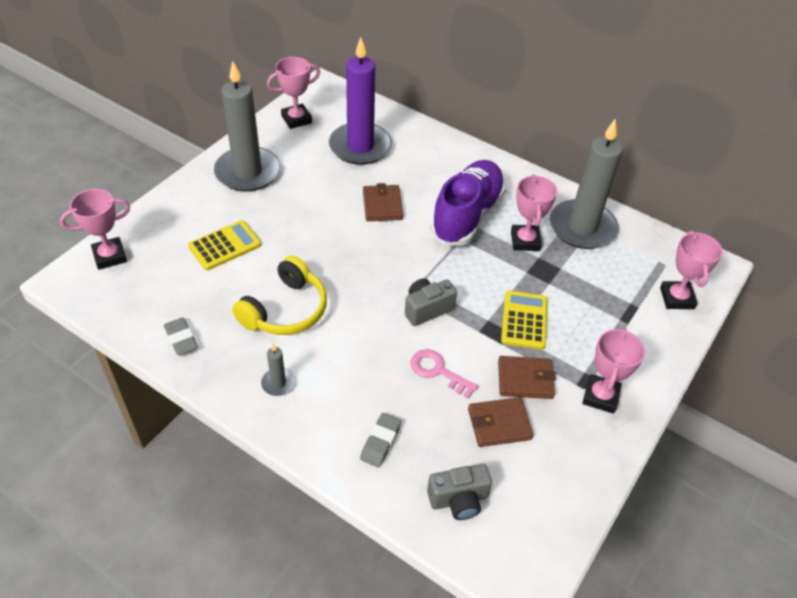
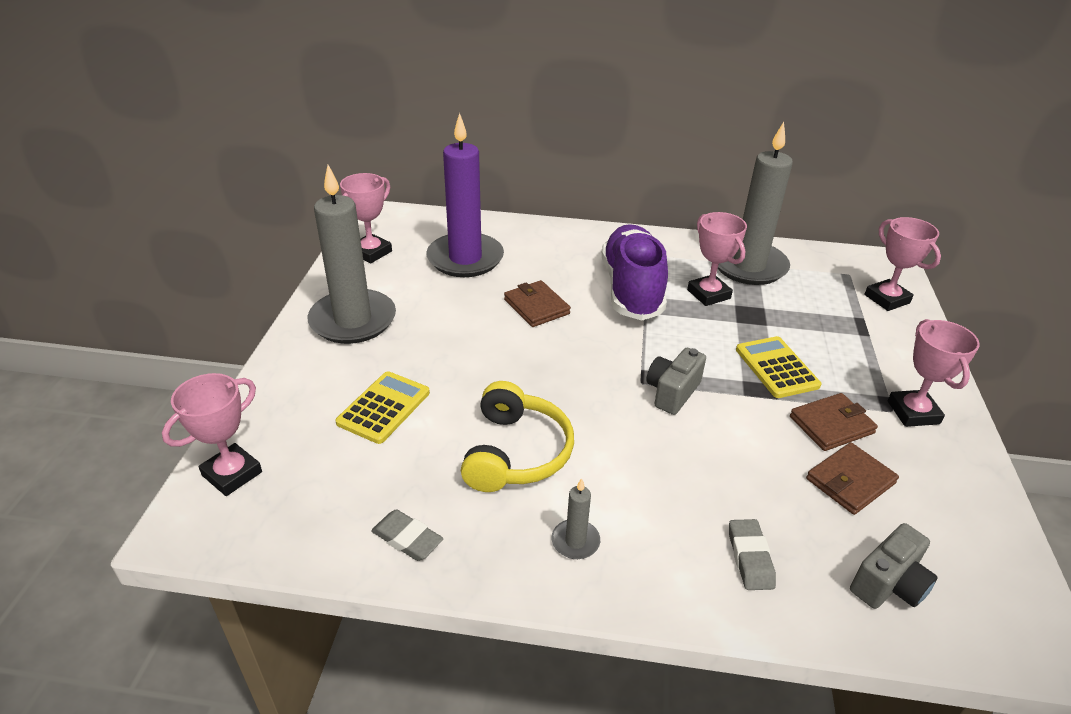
camera: 25 degrees left, 10 degrees down
(438, 371) = (740, 452): pink key -> none

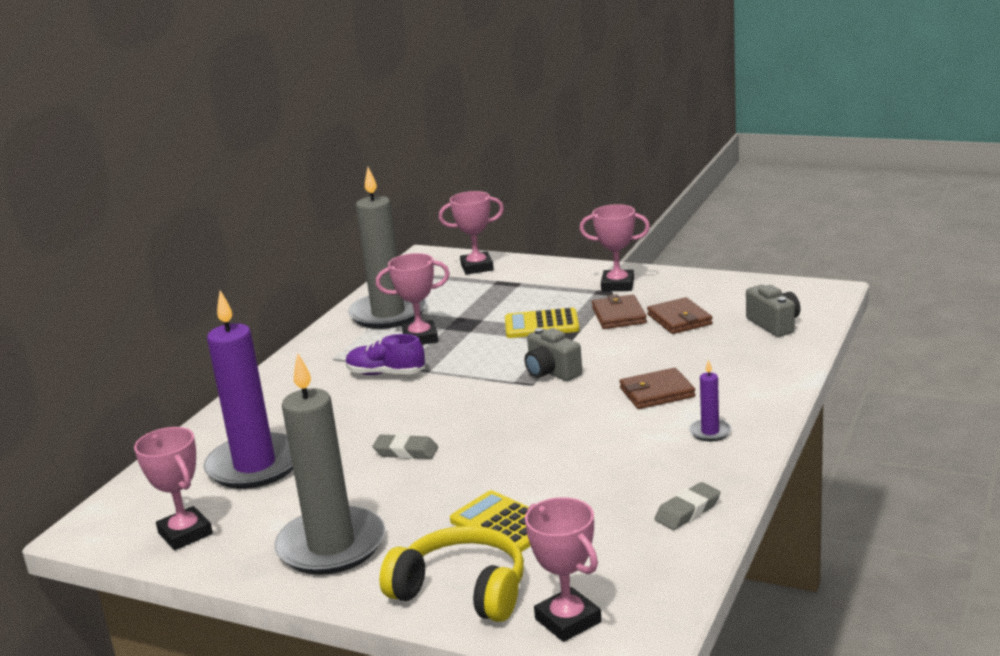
camera: 70 degrees left, 15 degrees down
(516, 452) = (598, 452): yellow headphones -> yellow headphones (462, 590)
(536, 307) = (382, 427): brown wallet -> brown wallet (657, 392)
(575, 541) = (710, 432): grey candle -> purple candle
(631, 289) = (386, 373): purple shoe -> purple shoe, size x0.55
(750, 558) = (742, 366): grey eraser -> grey eraser (406, 452)

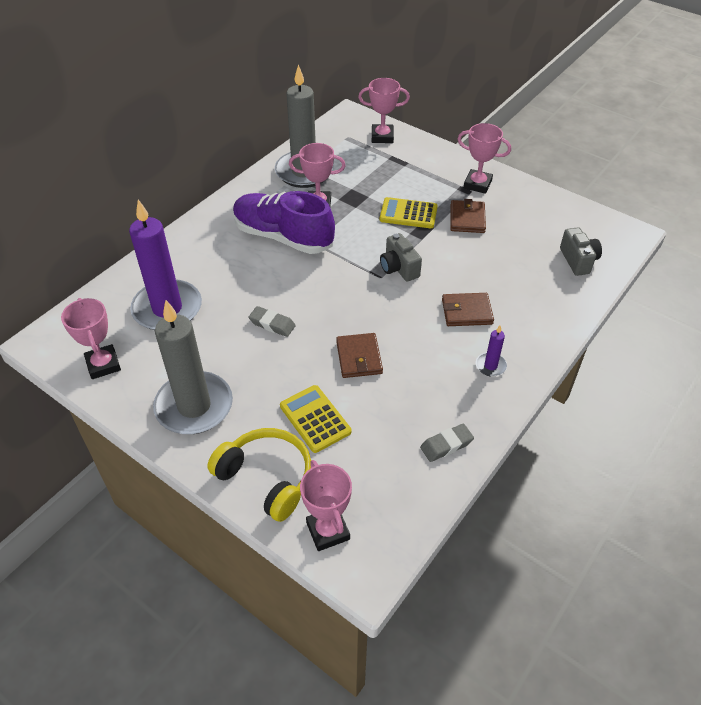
camera: 10 degrees right, 25 degrees up
(386, 373) = (283, 237): purple shoe -> purple shoe, size x1.83
(679, 319) = (510, 235): brown wallet -> brown wallet (359, 357)

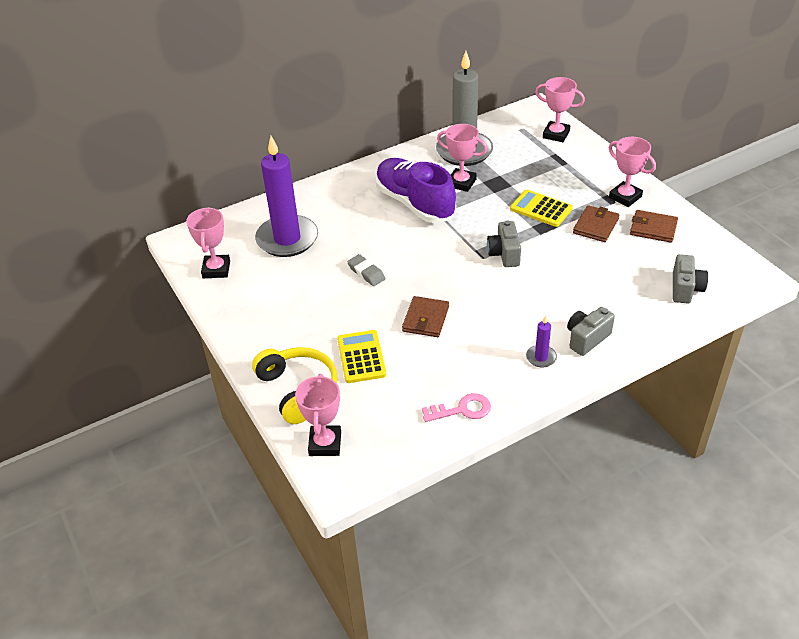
camera: 25 degrees right, 5 degrees down
(194, 406) = (270, 320): grey candle -> none
(446, 445) = (462, 410): grey eraser -> pink key
(466, 312) = (546, 307): brown wallet -> brown wallet (653, 228)
(521, 334) = (587, 339): none -> grey camera

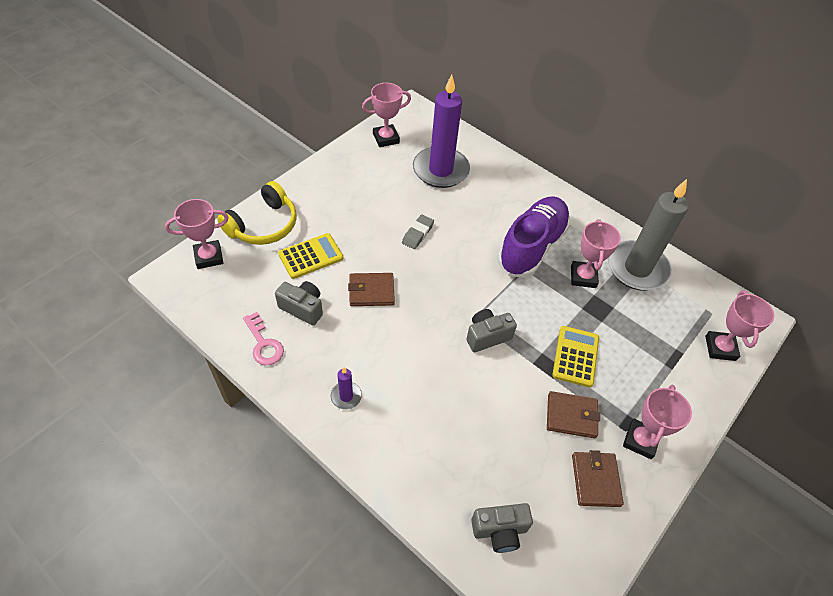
camera: 65 degrees right, 10 degrees up
(587, 339) = (385, 435): grey camera -> grey camera (302, 308)

